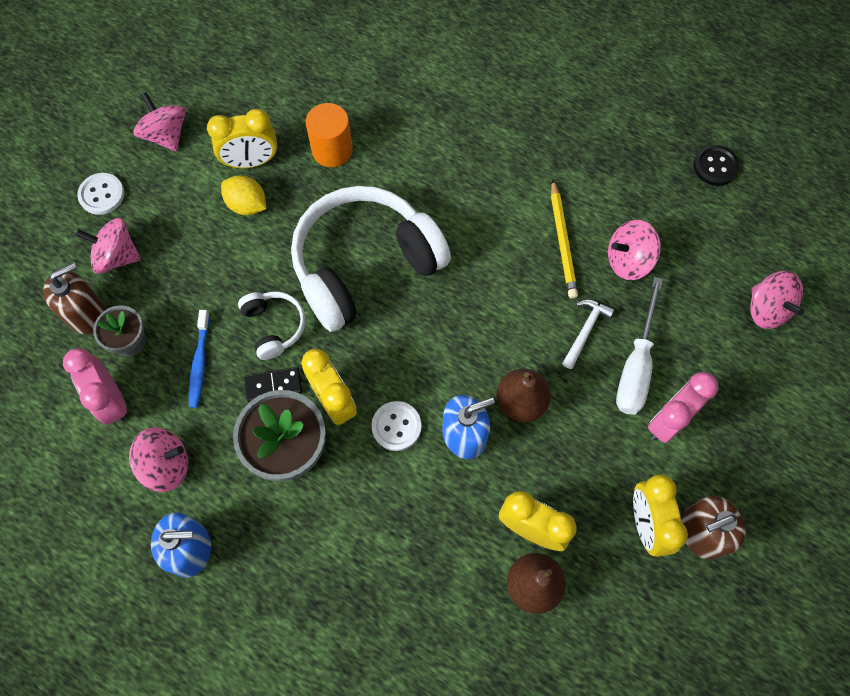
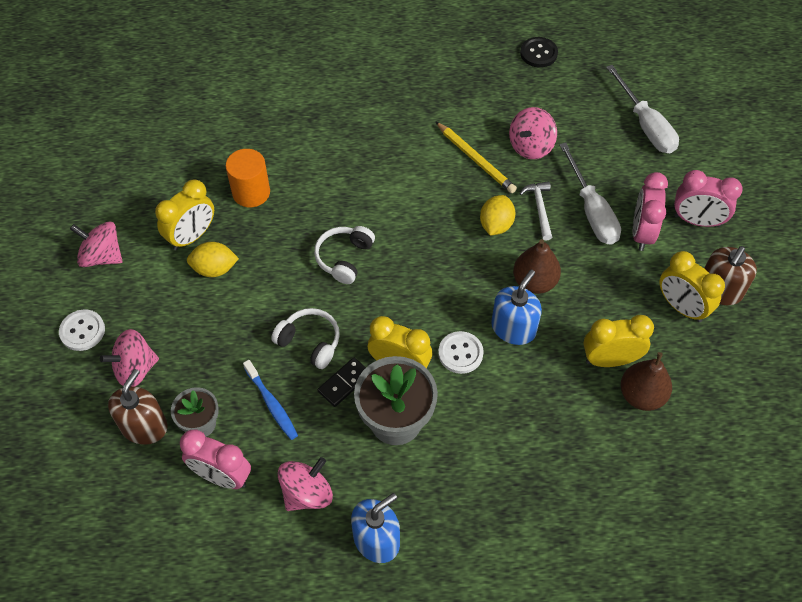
camera: 35 degrees left, 10 degrees down
(364, 265) = (344, 258): white headphones -> white headphones, size x0.45
(529, 320) = (496, 225): none -> yellow lemon
(737, 445) = (697, 221): none -> pink clock
(767, 309) = (645, 125): pink spinning top -> white screwdriver

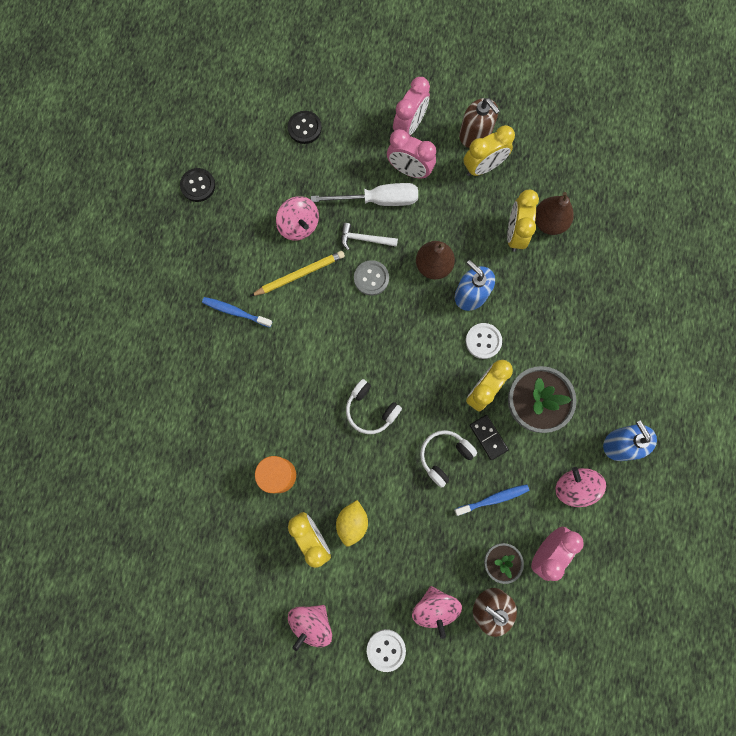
camera: 75 degrees left, 20 degrees up
(414, 116) = (235, 312): none -> blue toothbrush
(496, 225) = (371, 278): yellow lemon -> grey button
(645, 125) = (304, 128): white screwdriver -> black button

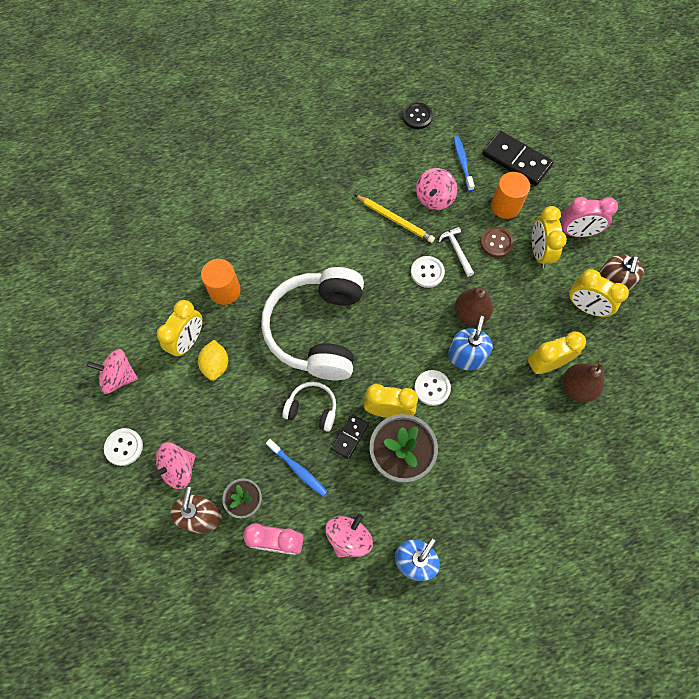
camera: 60 degrees right, 10 degrees down
(235, 312) = (336, 193): blue toothbrush -> blue toothbrush (462, 163)
(304, 128) = (516, 160): black button -> black domino
(346, 168) = (505, 206): none -> orange cylinder
(352, 522) = (216, 365): yellow lemon -> yellow lemon turned 75 degrees counterclockwise
(370, 410) = (317, 330): white headphones -> white headphones, size x2.22
(371, 278) = (427, 272): grey button -> white button
(378, 200) = (496, 243): white screwdriver -> brown button
(409, 170) = (539, 252): pink clock -> yellow clock

